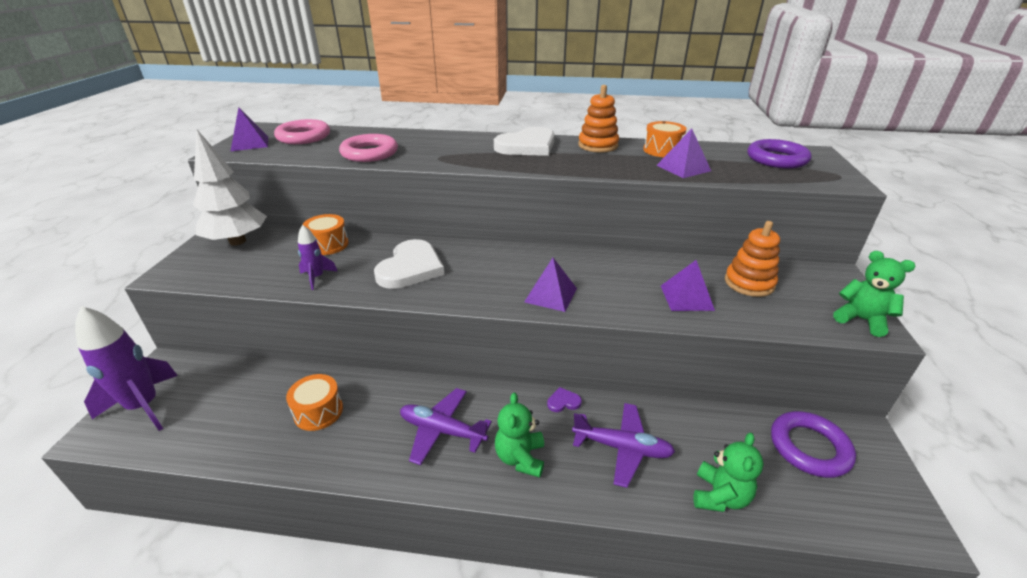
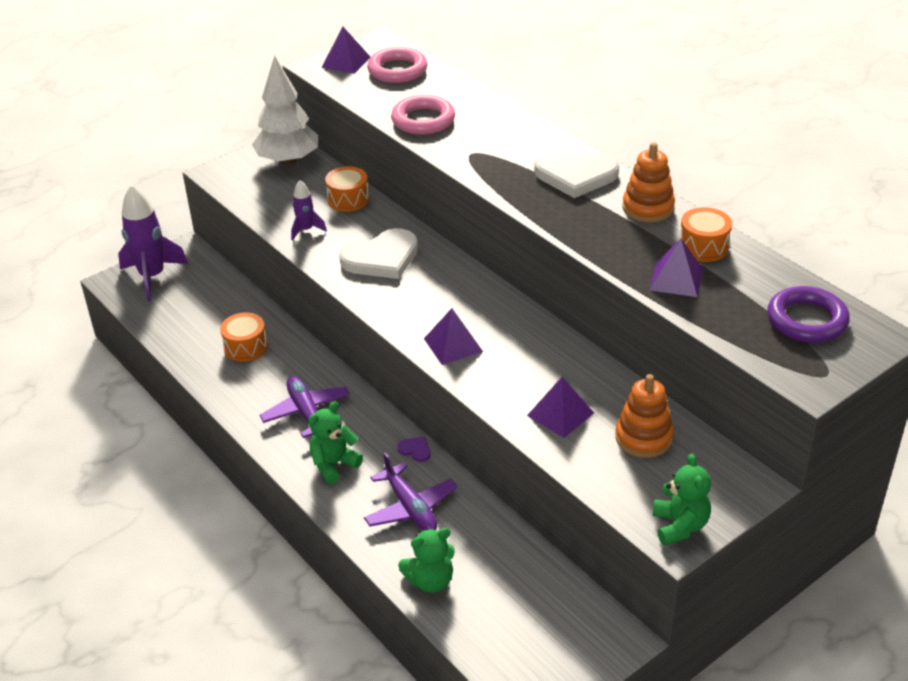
camera: 45 degrees right, 5 degrees up
(809, 447) = (553, 609): purple ring -> none

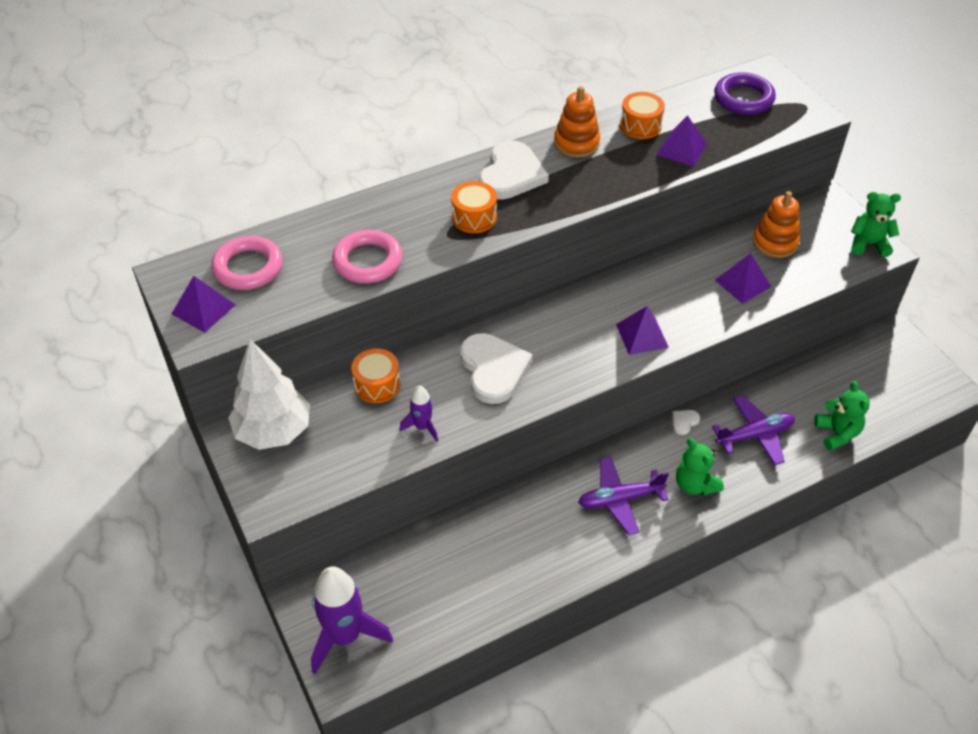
camera: 80 degrees left, 10 degrees up
(245, 347) = (505, 545): orange drum -> orange drum (474, 217)
(415, 450) = (684, 422): purple heart -> white heart

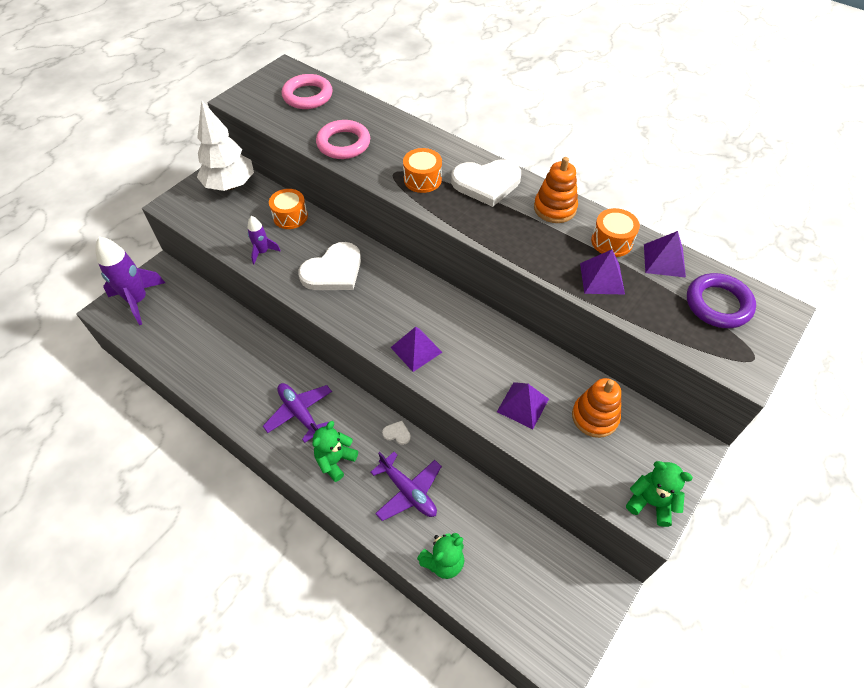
camera: 65 degrees right, 5 degrees up
(203, 309) = (261, 92): purple pyramid -> purple pyramid (664, 260)
(868, 244) = (651, 502): green teddy bear -> green teddy bear turned 45 degrees counterclockwise

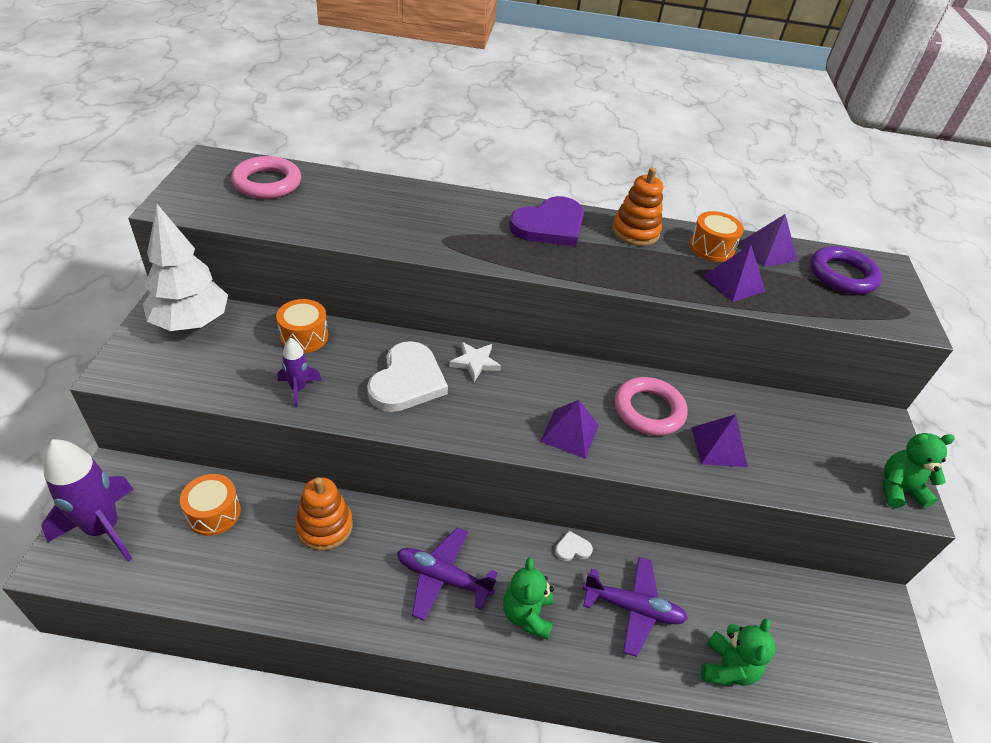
camera: 35 degrees left, 10 degrees down
(343, 144) = (357, 224): pink ring -> pink ring (648, 410)
(389, 274) = (475, 362): none -> white star
(422, 179) = (480, 239): orange drum -> orange drum (214, 513)
(486, 183) = (550, 226): white heart -> purple heart
(595, 417) = (788, 430): orange stacking toy -> orange stacking toy (325, 526)

